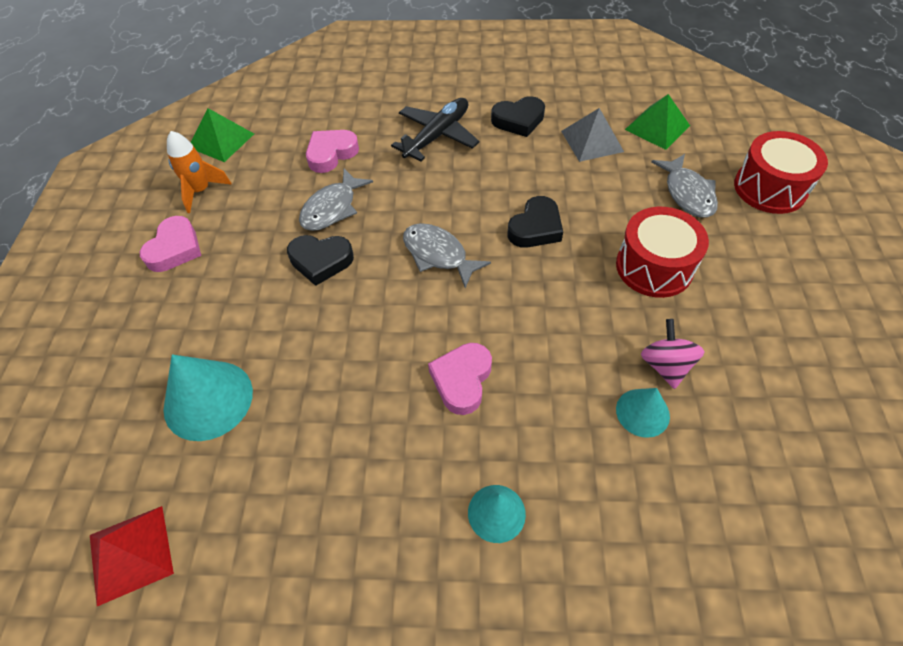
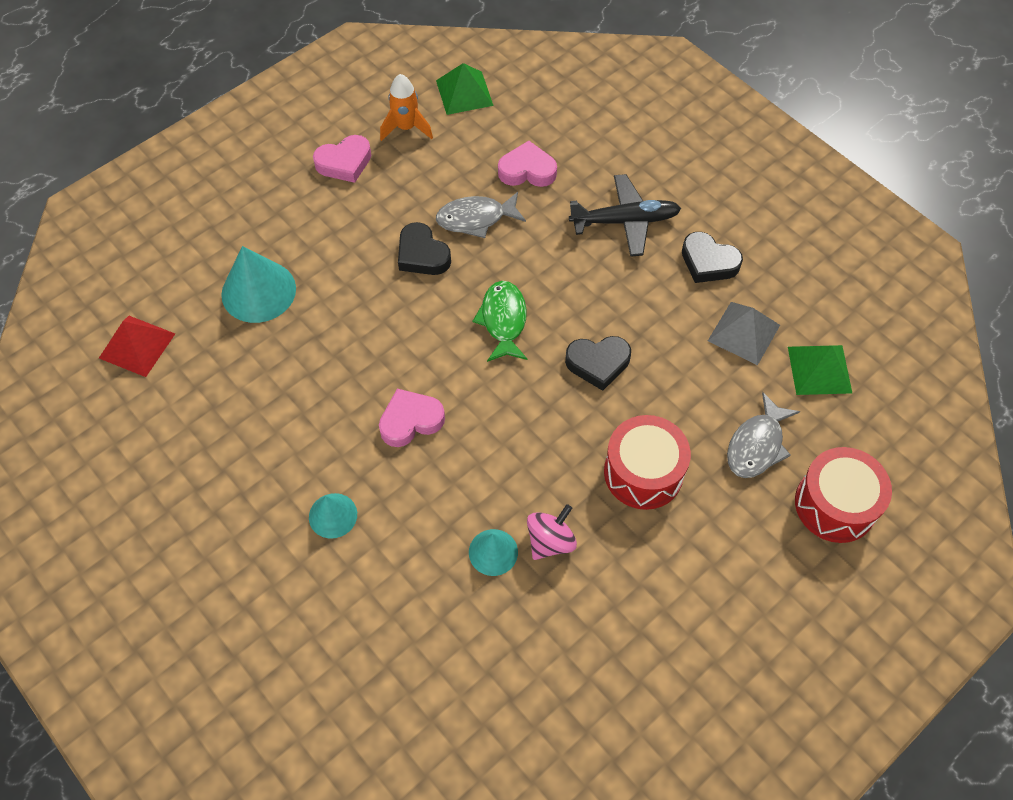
camera: 45 degrees right, 5 degrees up
(438, 254) = (503, 320): grey fish -> green fish

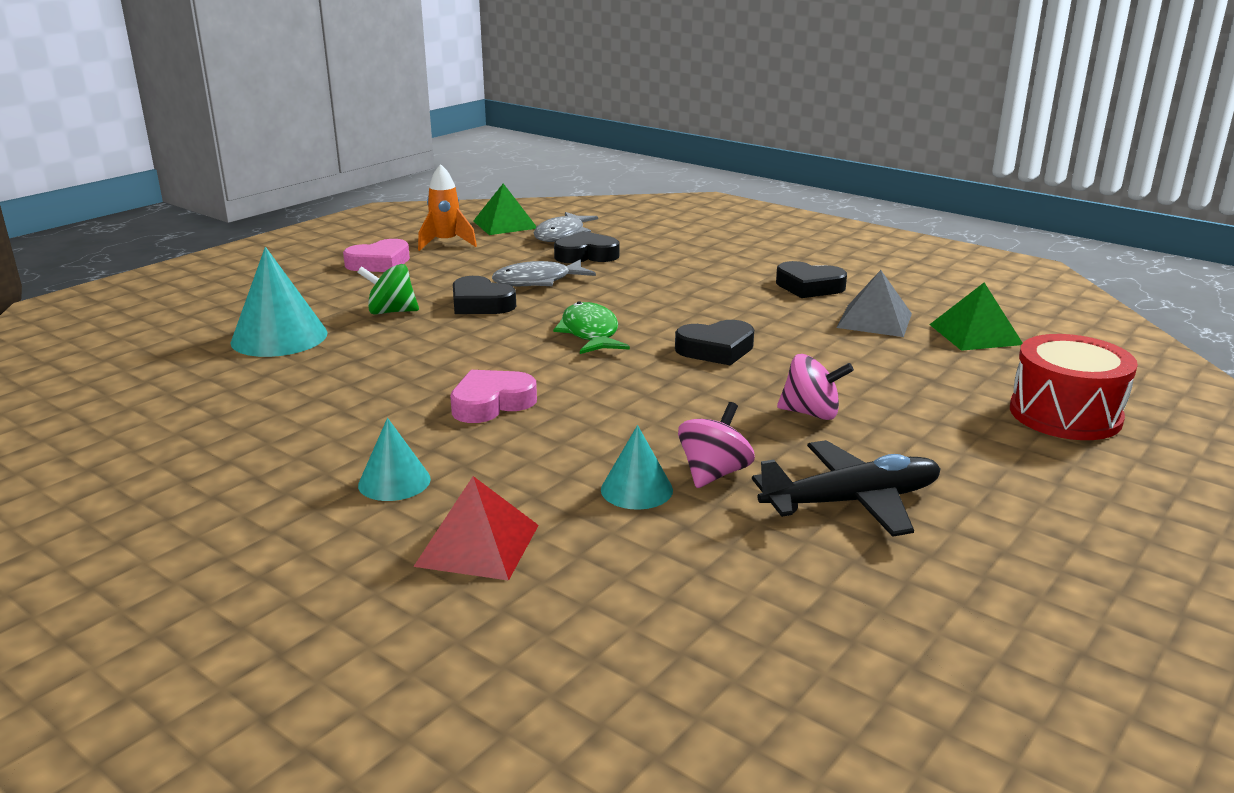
camera: 10 degrees left, 35 degrees down
(137, 345) = (111, 382): red pyramid -> red pyramid (477, 545)
(348, 259) = (391, 312): none -> green spinning top
(527, 170) = (586, 255): pink heart -> black heart
(624, 221) = (705, 272): black plane -> black plane (851, 502)
(643, 472) = (811, 413): red drum -> pink spinning top
(757, 445) = (939, 384): grey fish -> grey fish (562, 235)

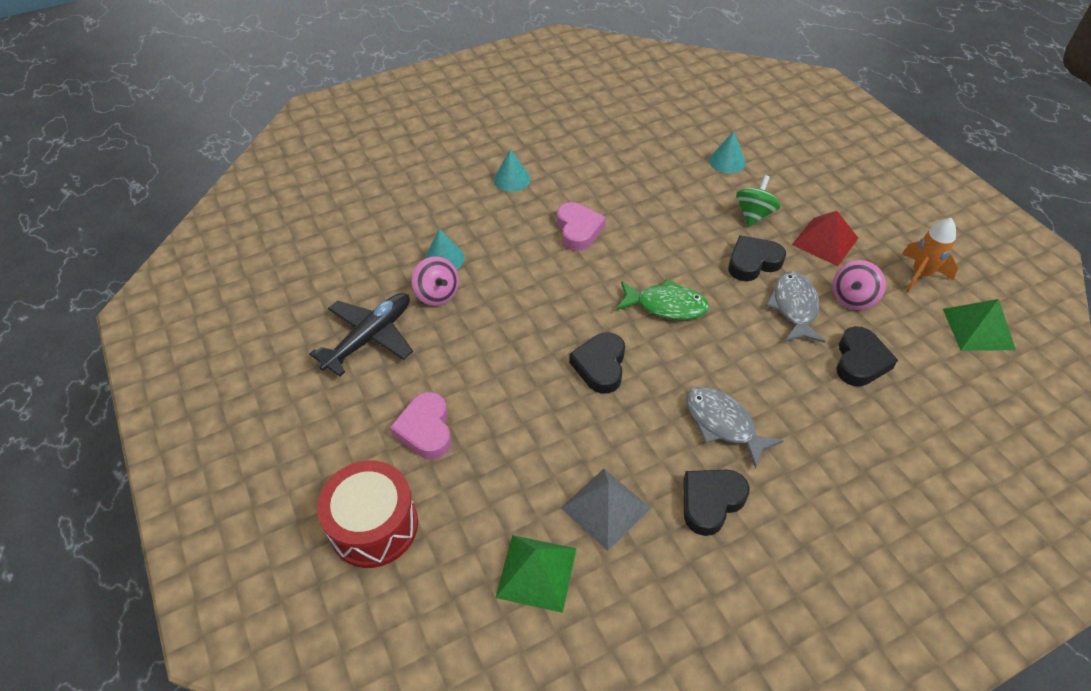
camera: 115 degrees right, 25 degrees up
(279, 337) = (727, 161): turquoise cone -> turquoise cone, size x0.58
(379, 263) = (871, 226): pink heart -> pink heart (425, 430)
(477, 545) = (437, 194): red pyramid -> red pyramid (825, 241)
(562, 235) = (933, 362): grey fish -> grey fish (723, 424)
(811, 413) = (473, 372): pink spinning top -> pink spinning top (852, 298)
(851, 502) = (369, 338): black plane -> black plane turned 150 degrees counterclockwise

